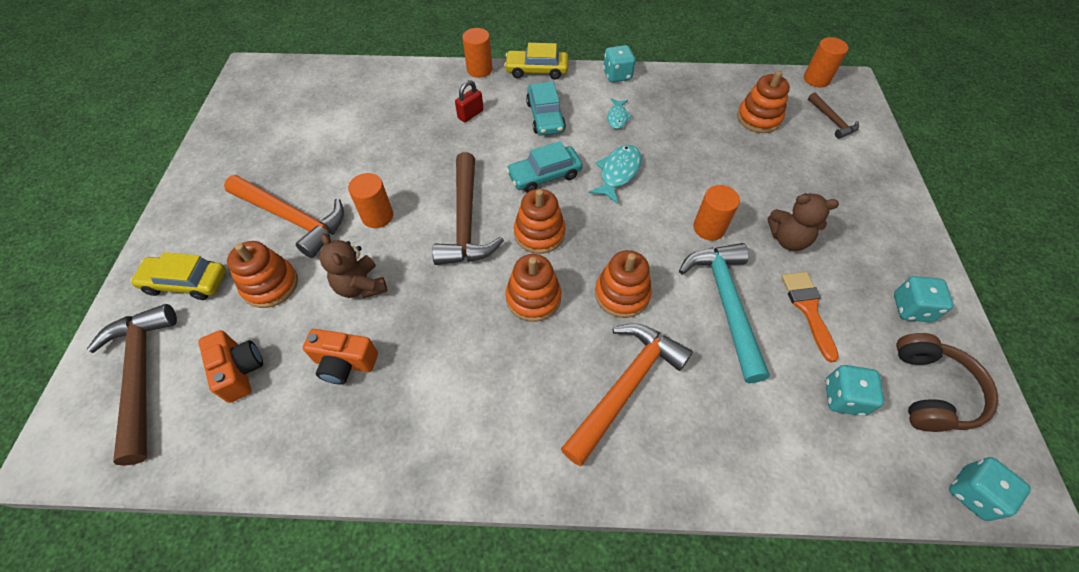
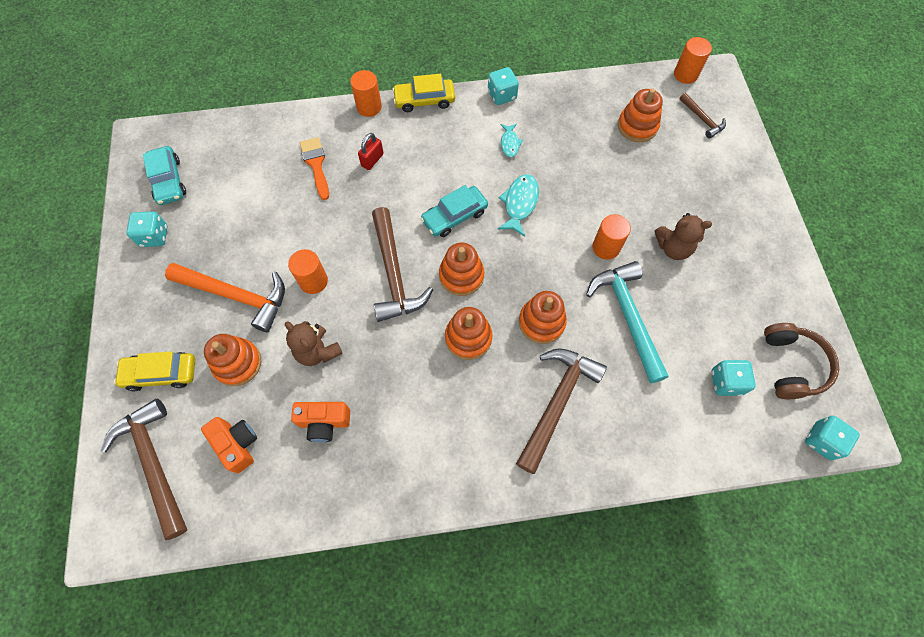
camera: 10 degrees left, 10 degrees up
(545, 116) = (443, 152): turquoise car -> turquoise car (168, 181)
(625, 386) = (557, 402): orange hammer -> brown hammer
(808, 309) = (694, 310): orange brush -> orange brush (316, 164)
(911, 308) = (775, 296): turquoise dice -> turquoise dice (154, 236)

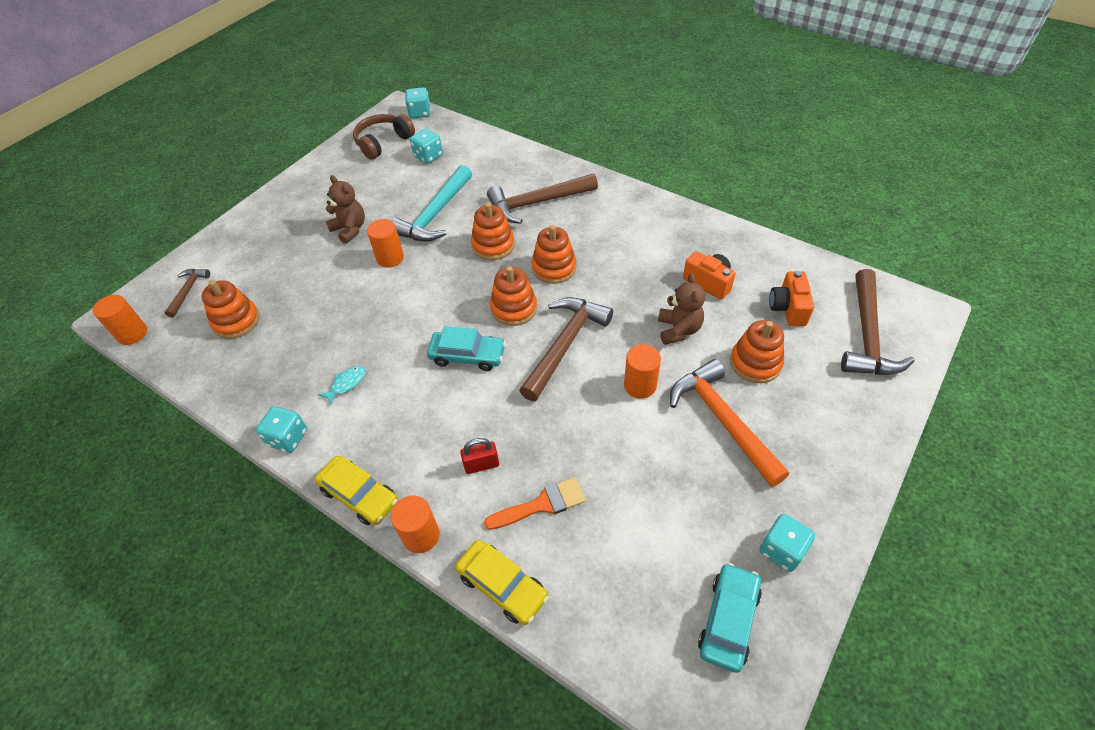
camera: 135 degrees left, 15 degrees down
(161, 373) = (833, 398): yellow car -> yellow car (502, 585)
(316, 164) = (541, 505): orange brush -> orange brush turned 135 degrees counterclockwise
(519, 203) = (406, 328): turquoise fish -> none

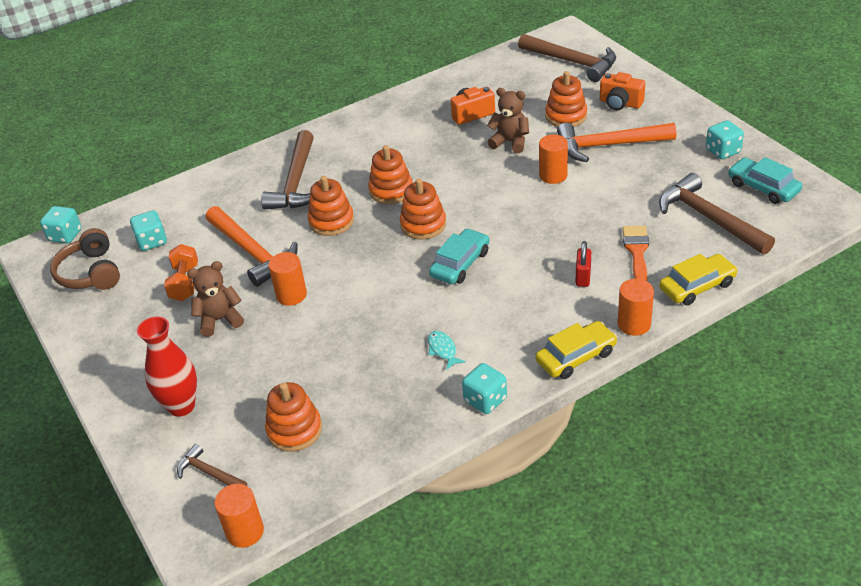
camera: 65 degrees left, 10 degrees down
(253, 248) = (181, 406): none -> red vase
(386, 193) = (184, 283): none -> orange dumbbell
(435, 215) = (252, 252): turquoise hammer -> orange hammer
(565, 345) = (486, 204): brown hammer -> brown hammer (709, 218)
(788, 308) = (524, 86): orange camera -> orange camera (620, 103)

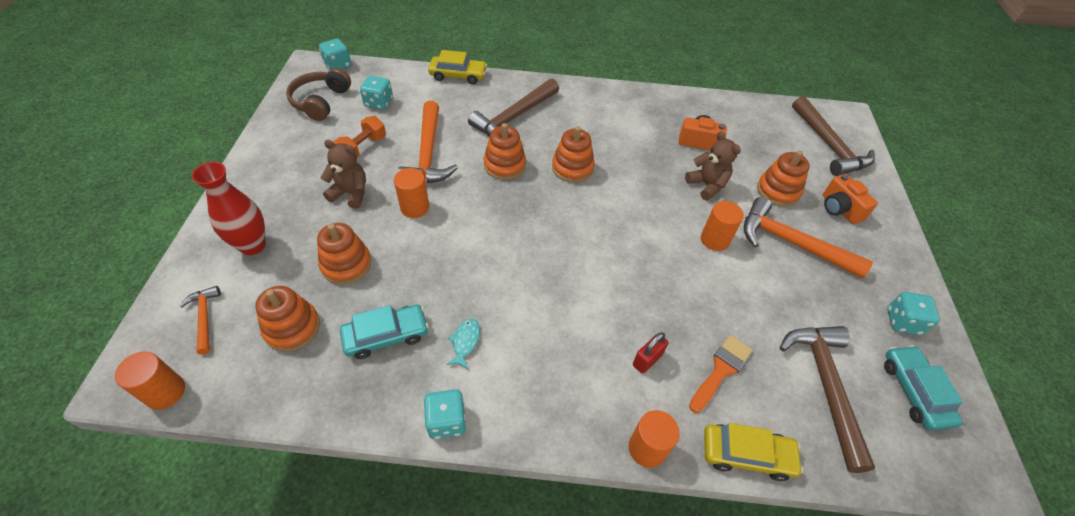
camera: 30 degrees right, 10 degrees up
(209, 473) = (205, 318): brown hammer -> orange hammer
(423, 225) = (566, 214): orange stacking toy -> orange stacking toy (346, 264)
(460, 264) = (559, 270): turquoise car -> turquoise car (386, 335)
(576, 357) = (562, 441): yellow car -> yellow car (458, 75)

